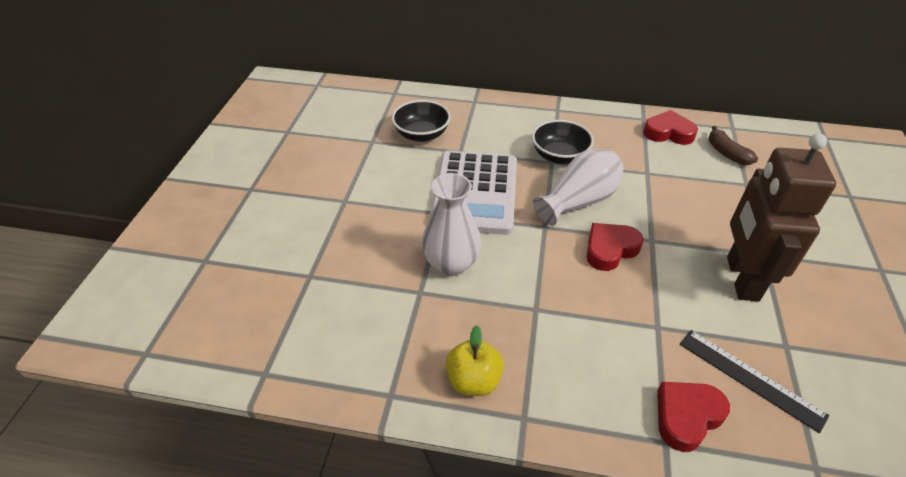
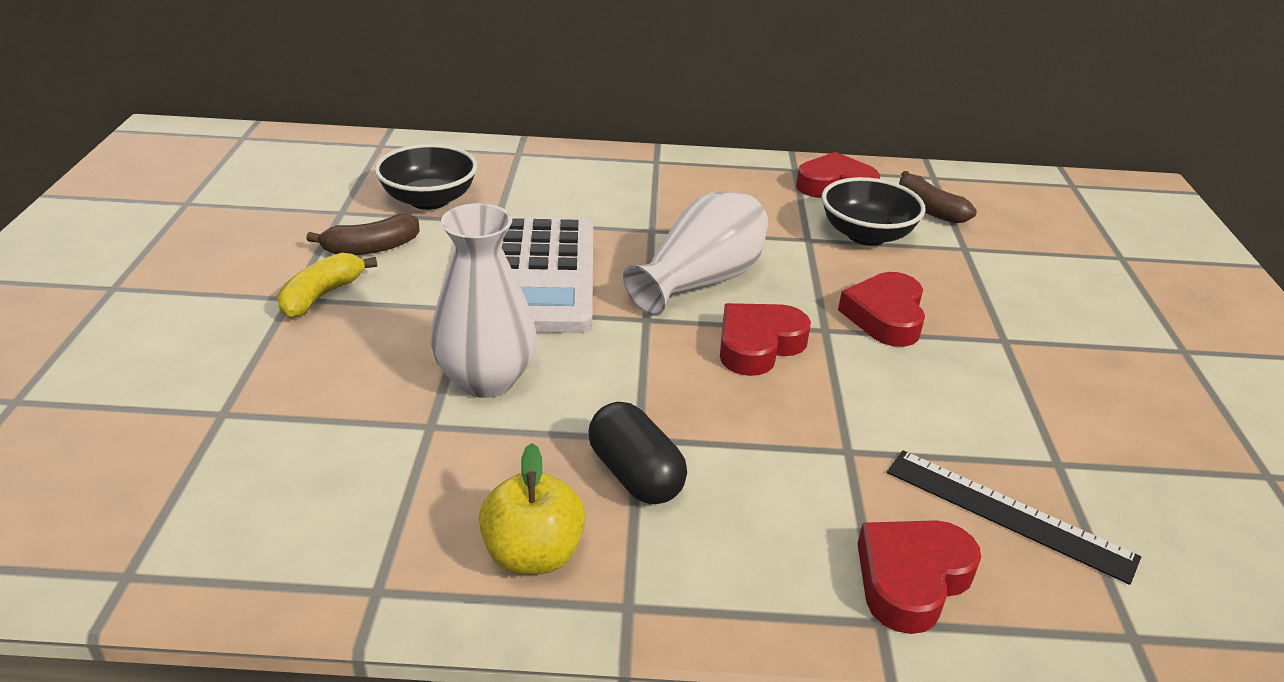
camera: 10 degrees left, 10 degrees down
(361, 200) = (322, 296): none -> yellow banana
(388, 168) = (371, 248): none -> brown banana
(532, 334) = (635, 475): none -> black capsule
(559, 156) = (664, 221): black bowl -> black bowl (866, 235)
(690, 233) = (885, 316): none -> red heart
(741, 278) = (974, 373): brown robot -> none

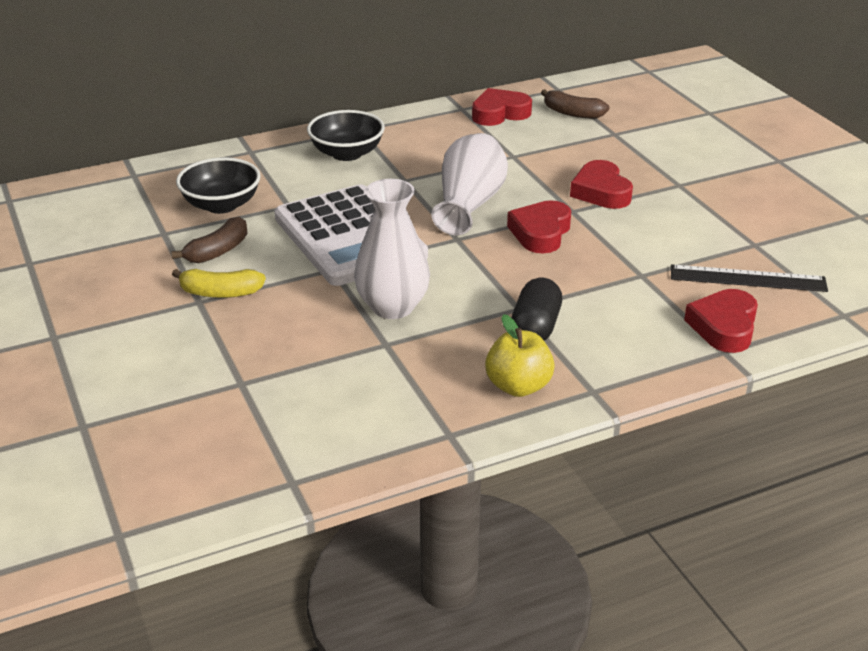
camera: 25 degrees left, 0 degrees up
(322, 296) = (220, 293): yellow banana -> yellow banana turned 90 degrees counterclockwise
(635, 475) = (535, 327): black capsule -> black capsule turned 75 degrees clockwise
(866, 235) = (547, 142): black bowl -> black bowl (347, 153)

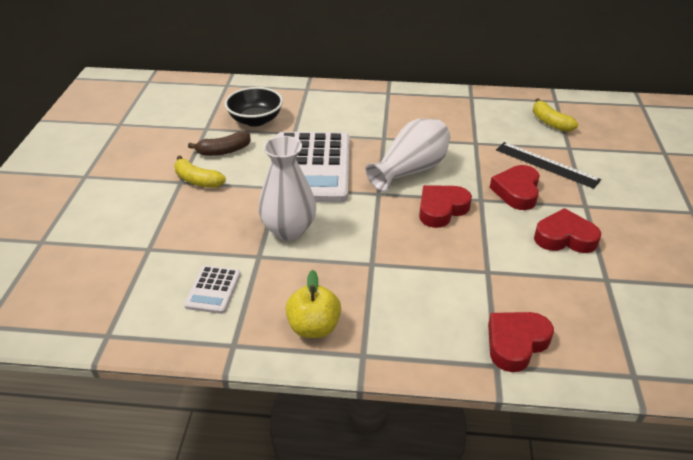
camera: 30 degrees right, 5 degrees up
(347, 153) = (364, 107): black bowl -> none
(369, 394) = (213, 290): none -> white calculator
(499, 113) = (495, 108): red heart -> red heart (565, 237)
(535, 327) = (369, 284): black capsule -> none
(572, 113) = (550, 122): brown banana -> yellow banana
(748, 278) = (574, 308): black ruler -> black ruler (546, 164)

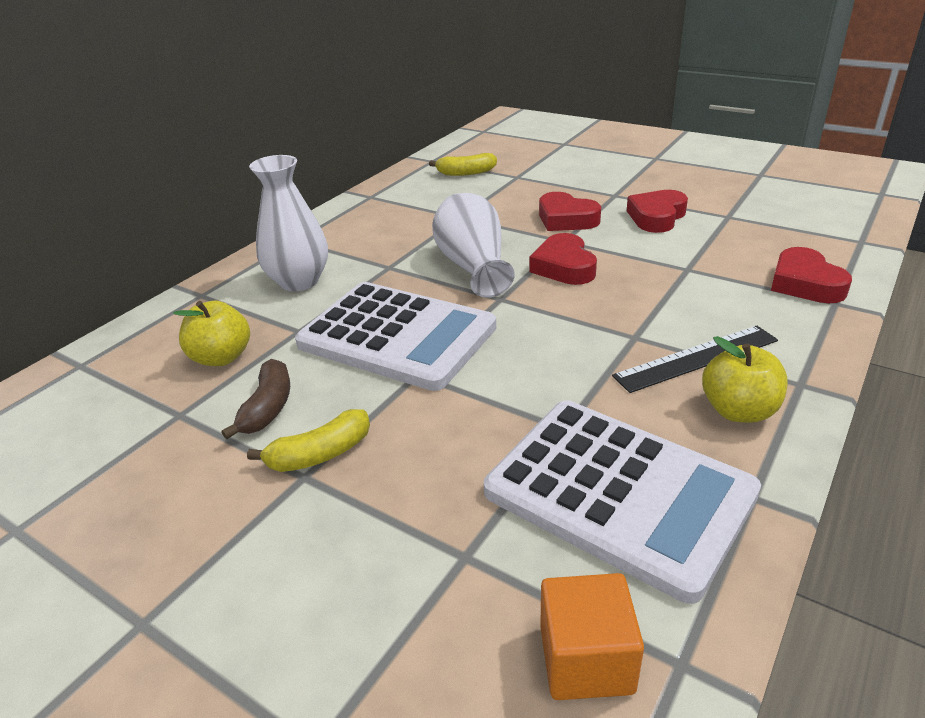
camera: 60 degrees left, 5 degrees down
(101, 303) = (586, 659): none -> orange cube
(213, 290) = (618, 493): white calculator -> white calculator, size x2.32
(255, 120) = (222, 357): black bowl -> yellow apple
(289, 230) = (523, 386): white vase -> white vase (299, 281)
(546, 164) = (534, 193): black ruler -> black ruler (696, 358)

